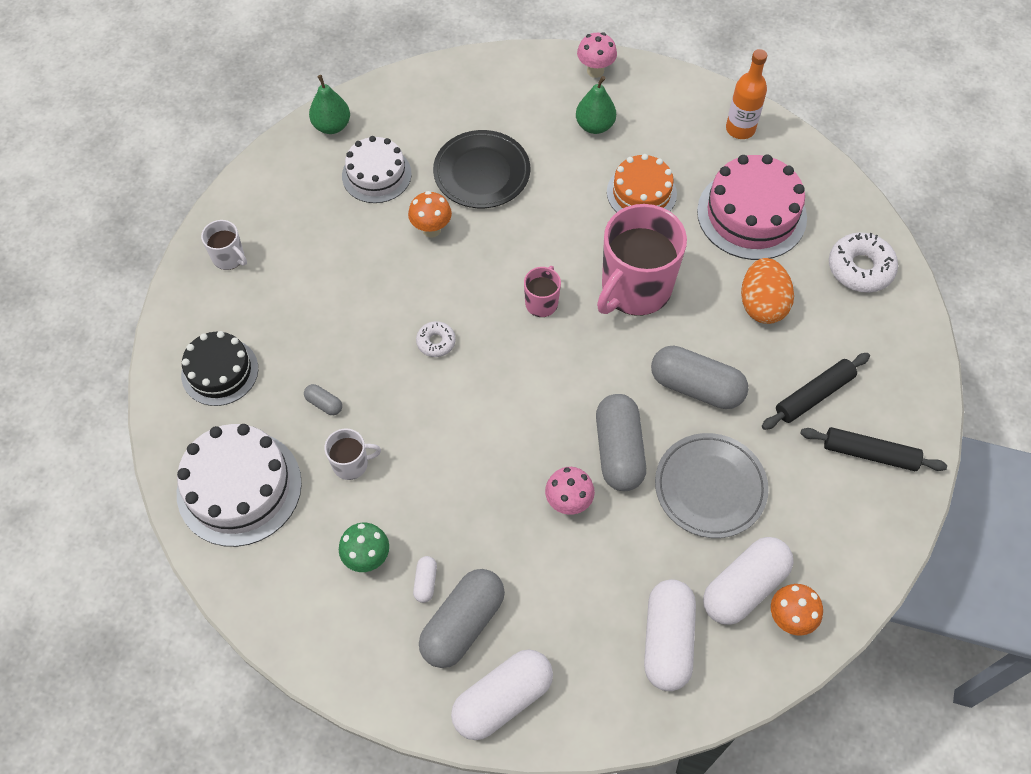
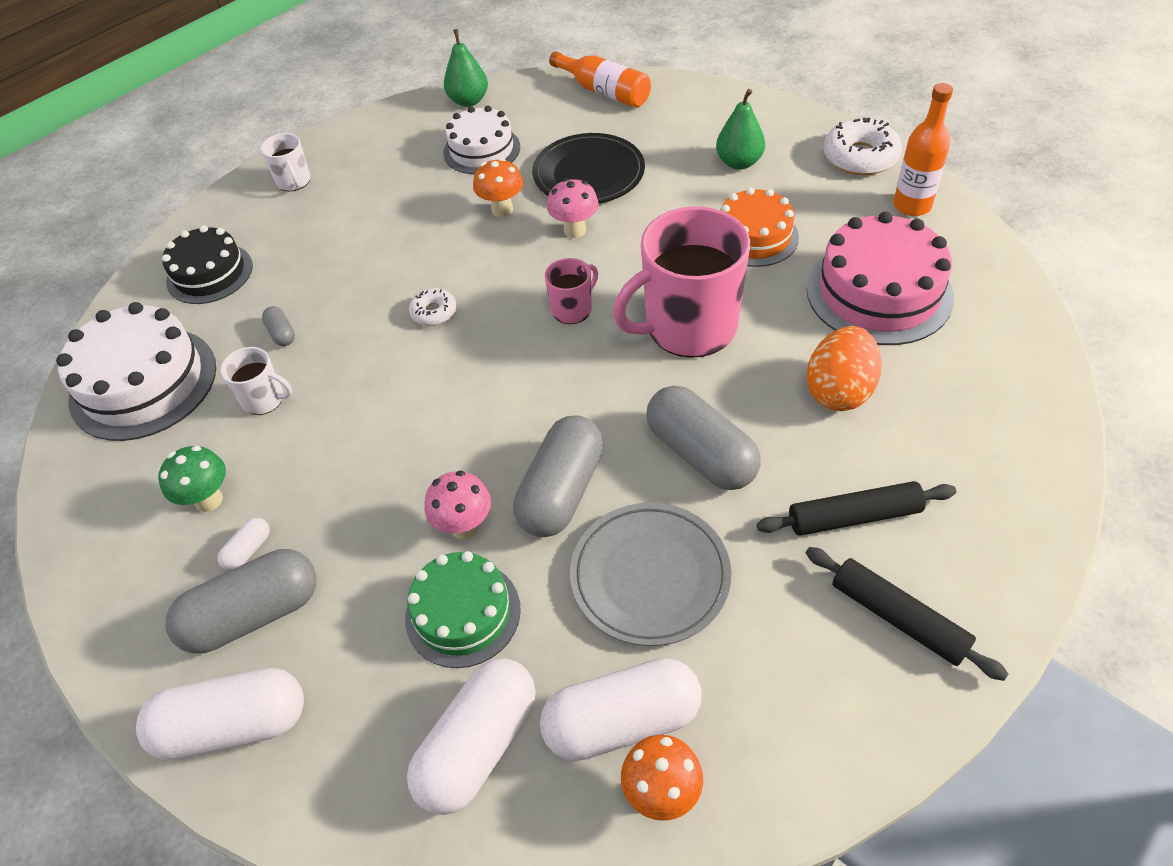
camera: 30 degrees right, 10 degrees down
(446, 83) = (604, 92): none -> orange bottle
(595, 71) = (770, 115): pink mushroom -> pink mushroom (575, 230)
(605, 562) = (463, 613): none -> green cake
(860, 268) = (997, 390): white donut -> white donut (860, 157)

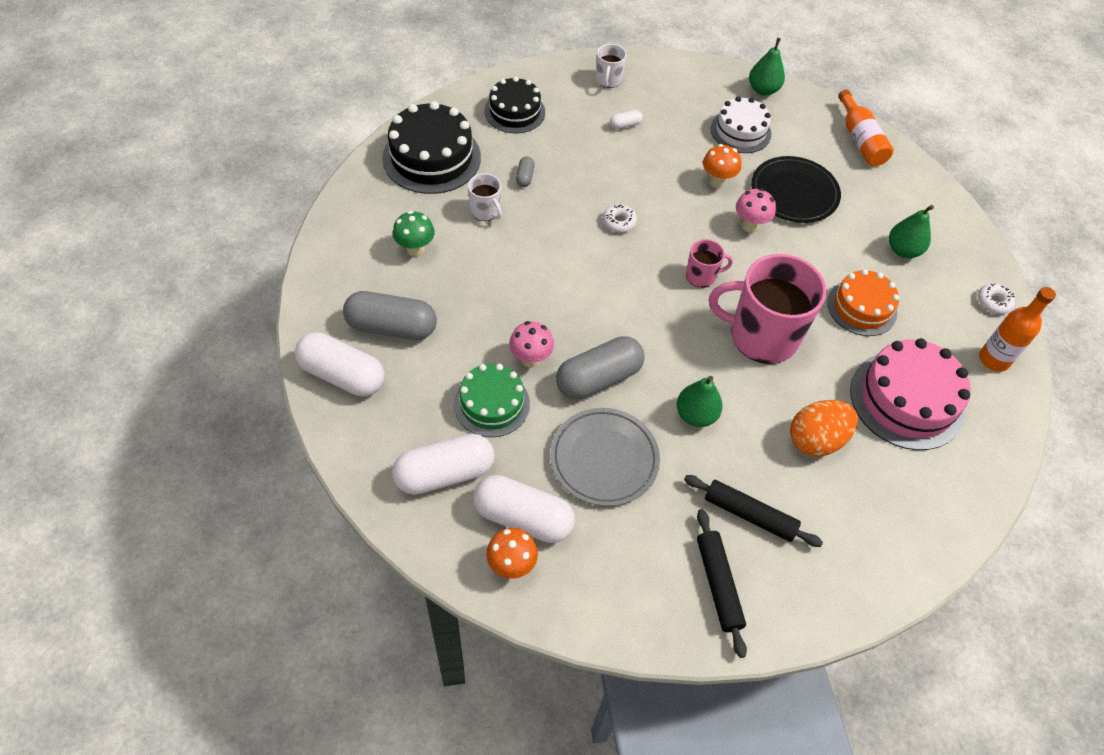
camera: 30 degrees right, 5 degrees up
(143, 383) = (431, 157): white cake -> black cake
(248, 550) = (414, 291): white capsule -> white capsule (625, 125)
(701, 454) = (695, 415): grey capsule -> green pear
(860, 157) = (993, 302): white donut -> white donut, size x0.56

